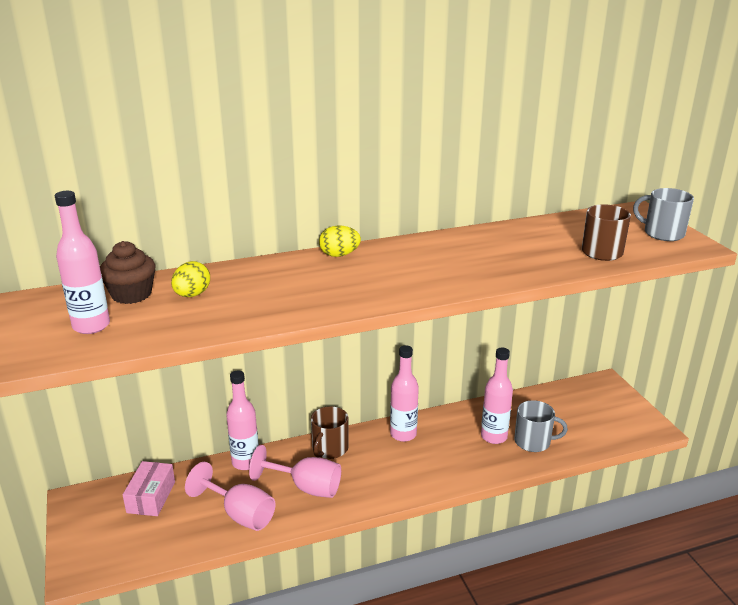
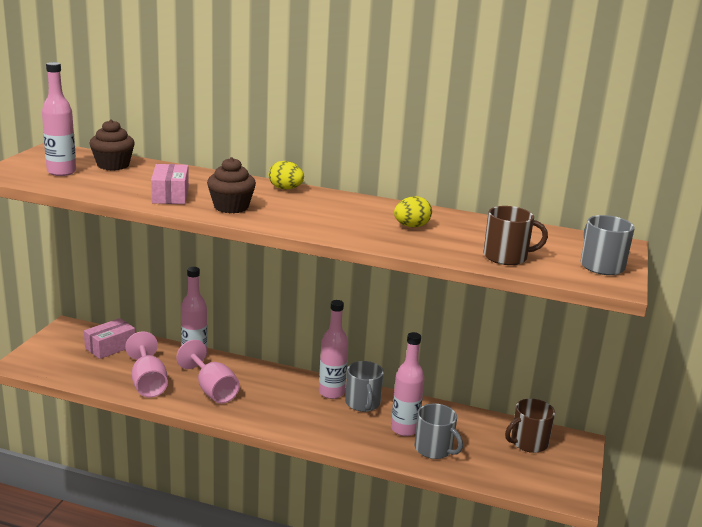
camera: 35 degrees right, 5 degrees down
(192, 295) = (146, 177): yellow egg -> yellow egg (411, 226)
(255, 305) = (170, 195): none -> pink box
(329, 449) = (262, 375): brown mug -> brown mug (528, 442)
(333, 294) = (231, 207): none -> brown cupcake
(437, 431) = (363, 403): none -> grey mug

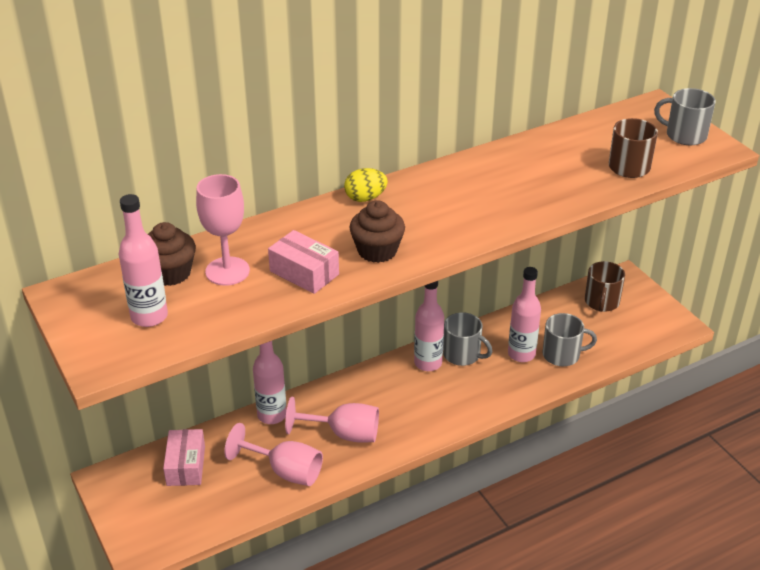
camera: 45 degrees left, 15 degrees up
(138, 177) = (227, 271): none -> pink goblet
(411, 226) = (525, 177): yellow egg -> none

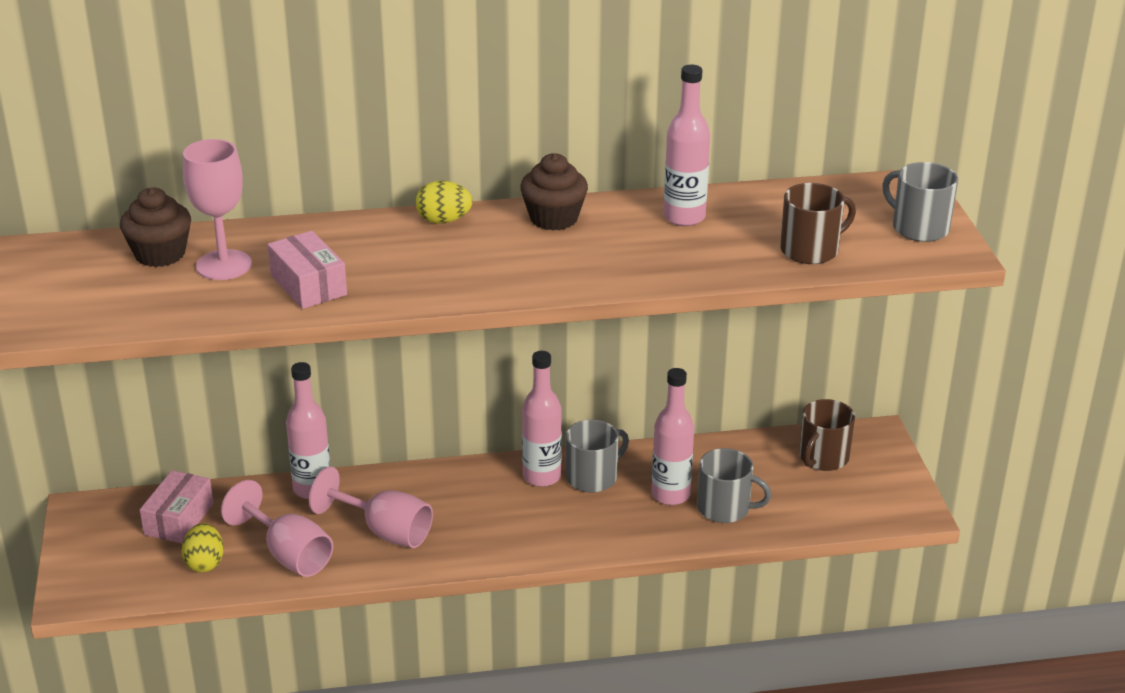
camera: 20 degrees right, 5 degrees down
(149, 316) = (104, 293): pink bottle -> pink bottle (684, 217)
(227, 495) = (205, 563): none -> yellow egg
(377, 250) = (412, 279): brown cupcake -> brown cupcake (554, 218)
(462, 354) = (593, 477): grey mug -> grey mug turned 90 degrees counterclockwise

